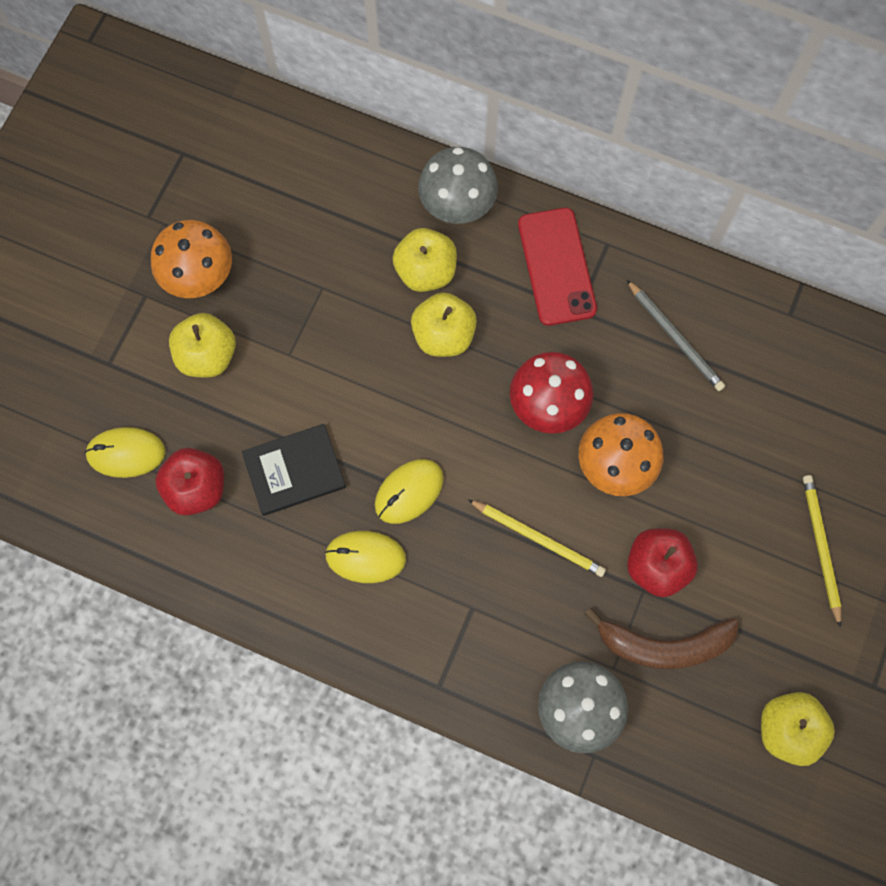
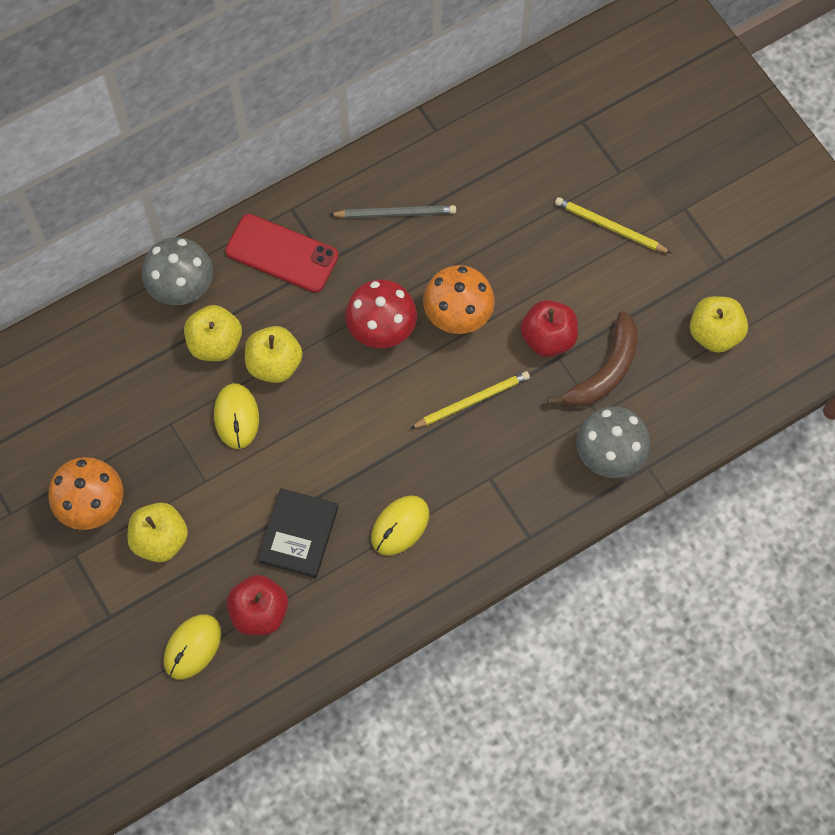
camera: 55 degrees left, 5 degrees down
(409, 492) = (374, 465): yellow mouse -> yellow mouse (236, 417)

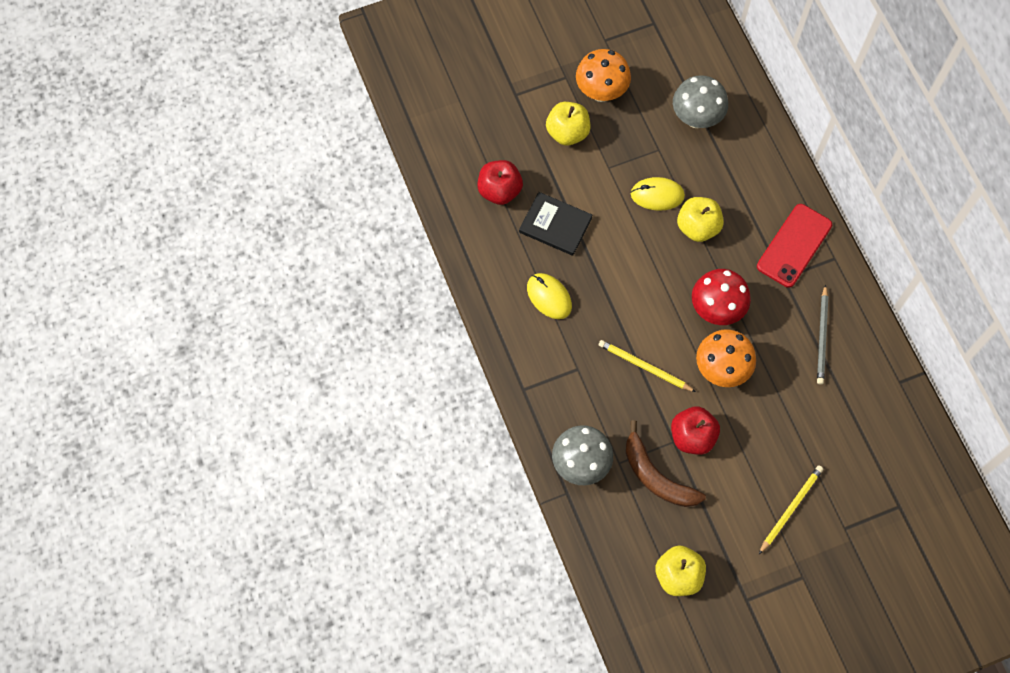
camera: 100 degrees right, 0 degrees up
(182, 288) = (771, 170): grey mushroom -> grey mushroom (696, 118)
(192, 647) = (482, 144): yellow mouse -> none
(215, 343) = (721, 188): yellow apple -> none
(471, 401) = (645, 367): yellow pencil -> yellow pencil turned 135 degrees clockwise

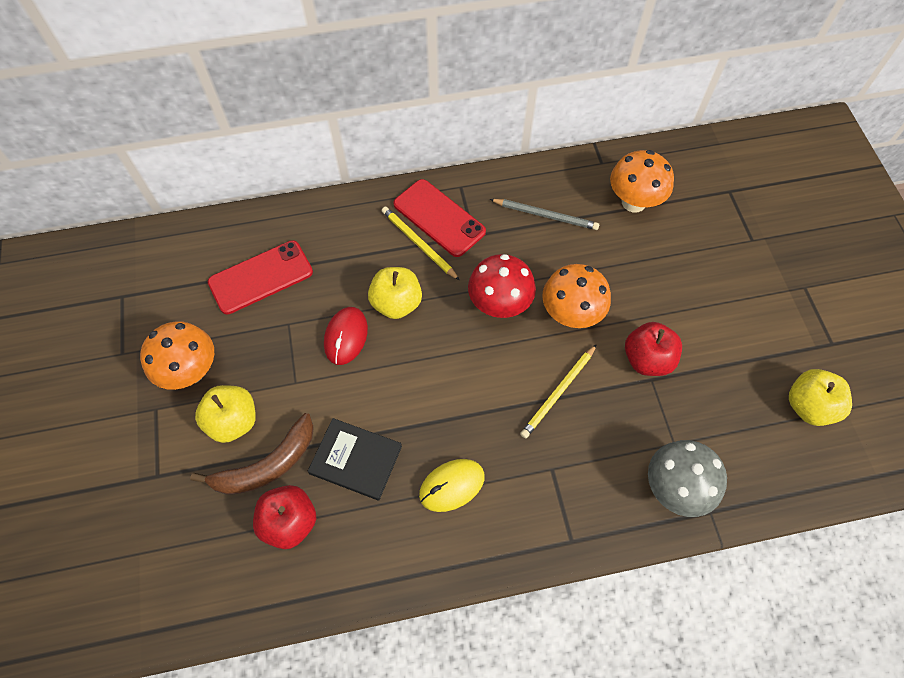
camera: 80 degrees left, 5 degrees down
(555, 225) = (356, 459): black book -> black book turned 75 degrees clockwise
(656, 476) = (692, 406): brown banana -> brown banana (267, 465)
(657, 195) = (346, 337): yellow mouse -> red mouse
(696, 118) = (261, 277): grey mushroom -> red phone
(790, 509) = (732, 282): yellow pencil -> yellow pencil (419, 244)
(859, 415) = (633, 202): none -> orange mushroom

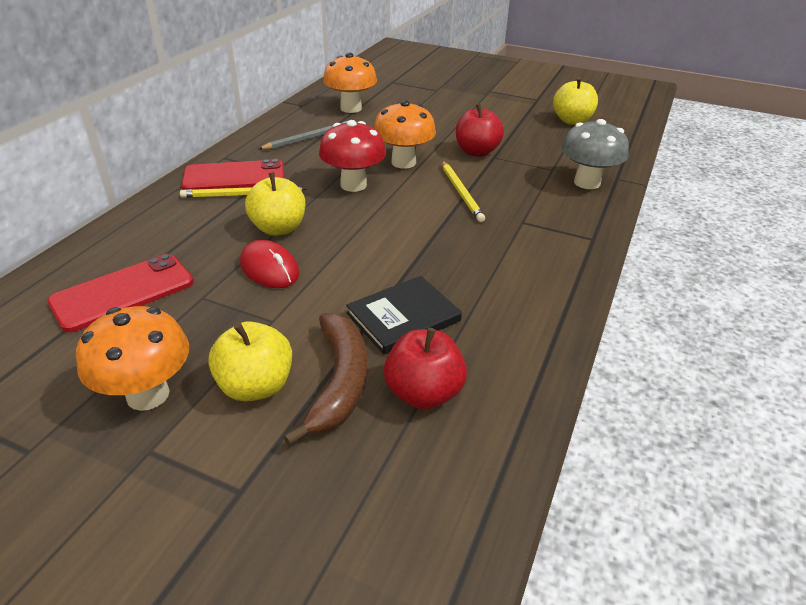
camera: 55 degrees left, 25 degrees down
(261, 277) = (123, 292): red phone -> red phone turned 45 degrees clockwise
(451, 485) = (488, 274): yellow mouse -> none

